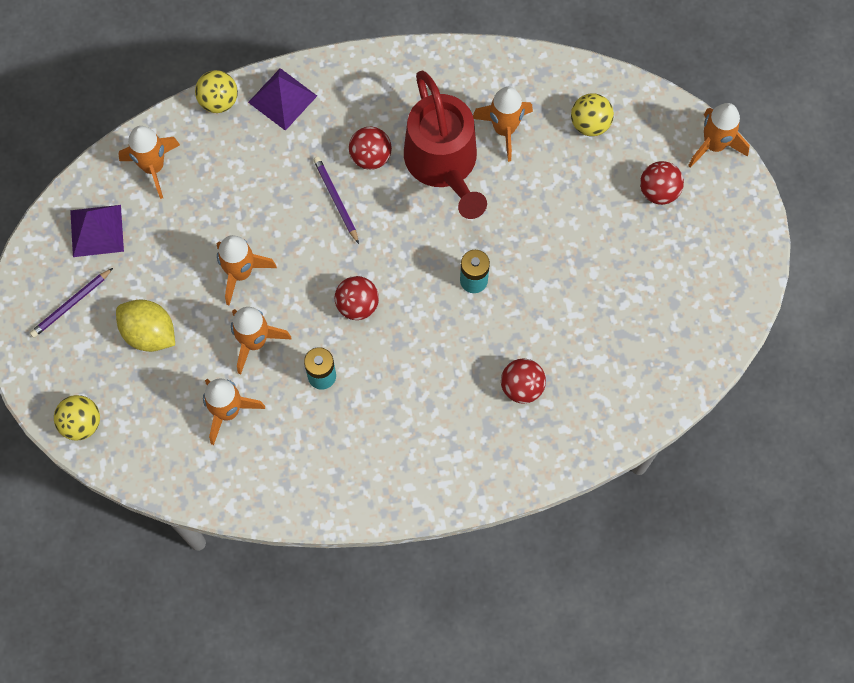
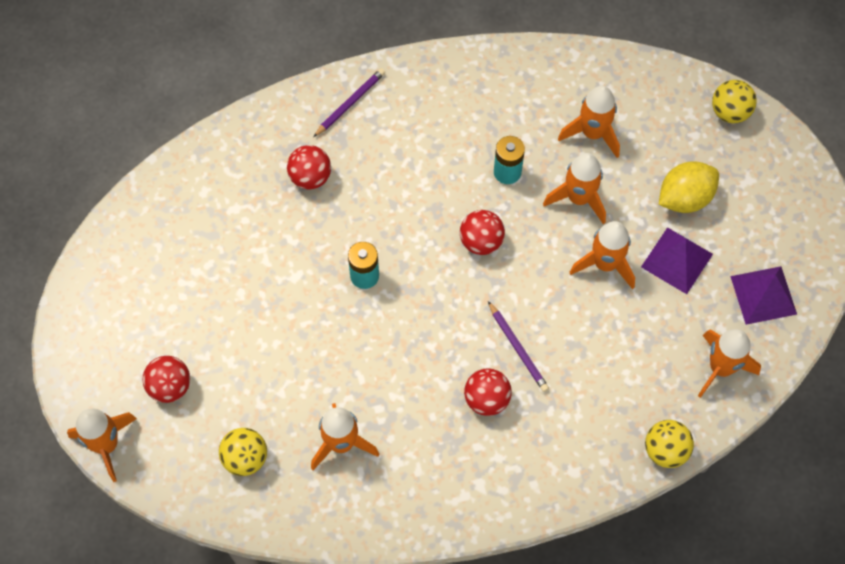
camera: 175 degrees right, 5 degrees down
(71, 304) = (769, 219): purple pencil -> purple pencil (350, 103)
(149, 333) = (684, 198): yellow lemon -> yellow lemon turned 60 degrees counterclockwise
(282, 99) = (594, 459): purple pyramid -> purple pyramid (677, 260)
(444, 164) = (405, 397): red watering can -> none

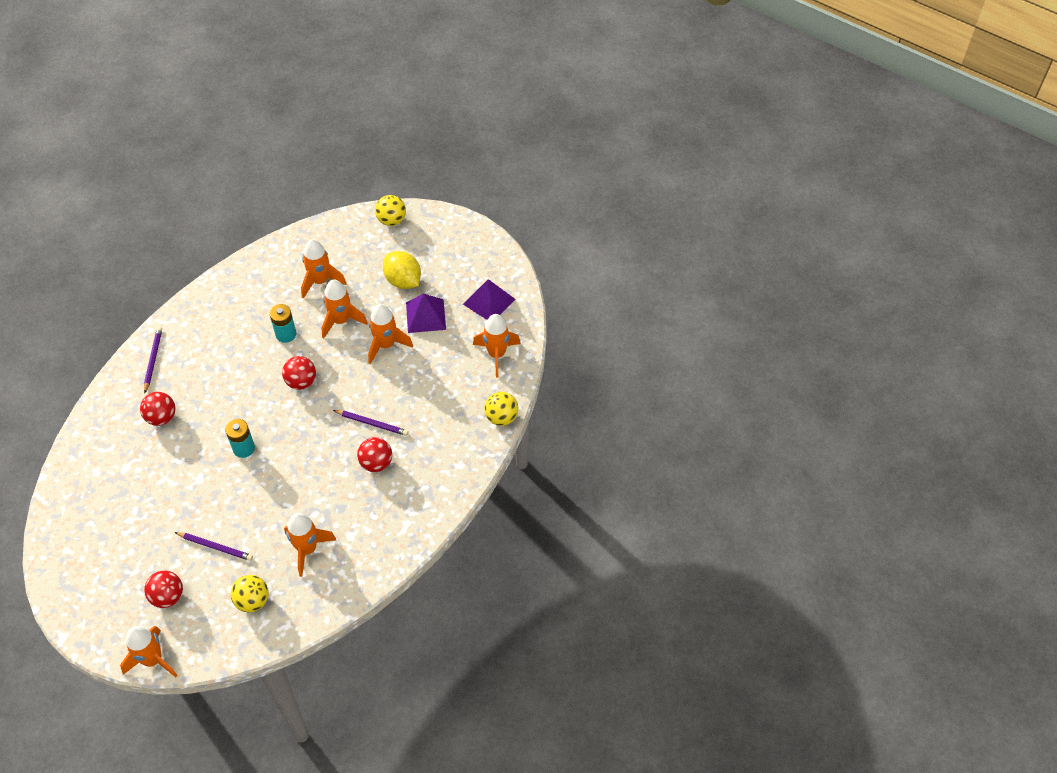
camera: 40 degrees left, 10 degrees down
(254, 367) = (215, 547): none -> purple pencil
(684, 198) = (403, 281): yellow lemon -> yellow lemon turned 60 degrees counterclockwise

